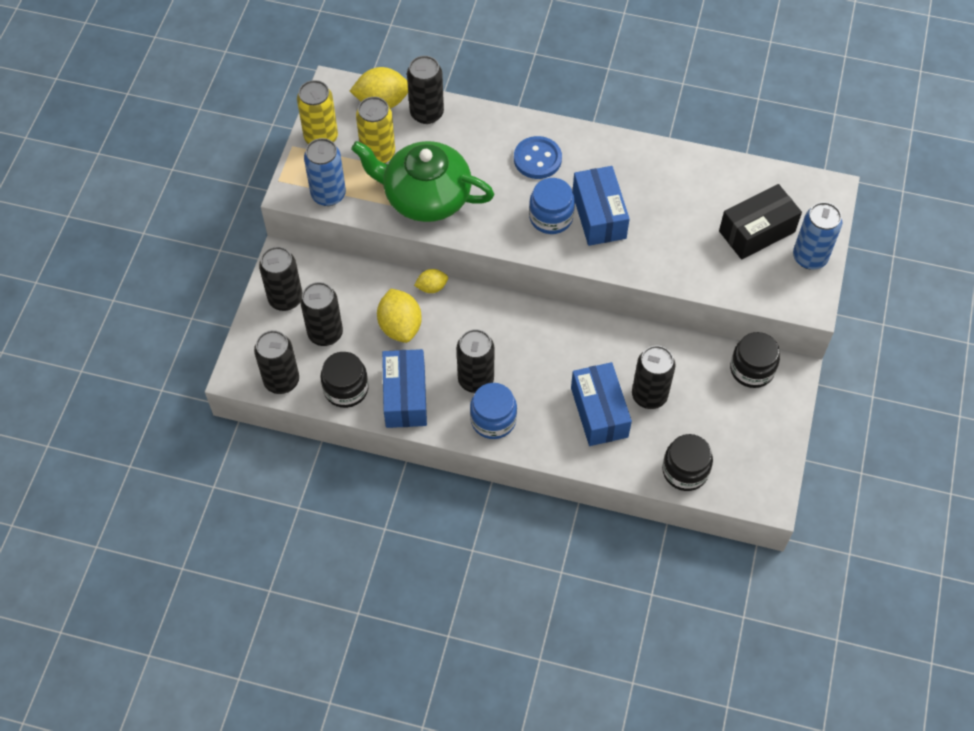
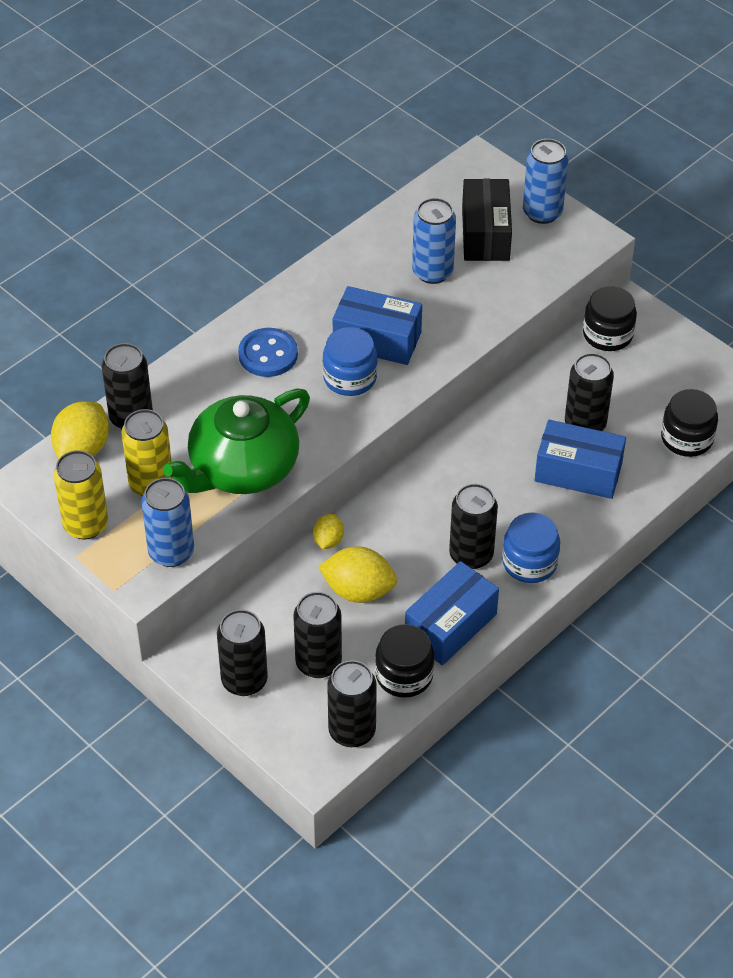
camera: 60 degrees left, 10 degrees down
(405, 397) = (450, 626): blue box -> blue box turned 75 degrees counterclockwise
(691, 217) = (432, 272): none -> blue can

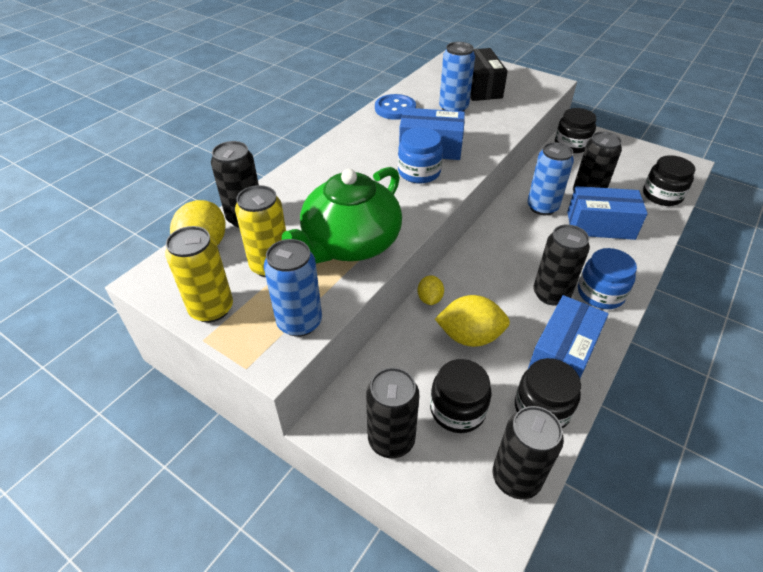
camera: 10 degrees left, 5 degrees down
(268, 354) = (350, 165): blue button -> blue button (395, 109)
(318, 663) = (457, 409): black can -> black jar
(542, 212) = (510, 74): blue can -> blue can (542, 207)

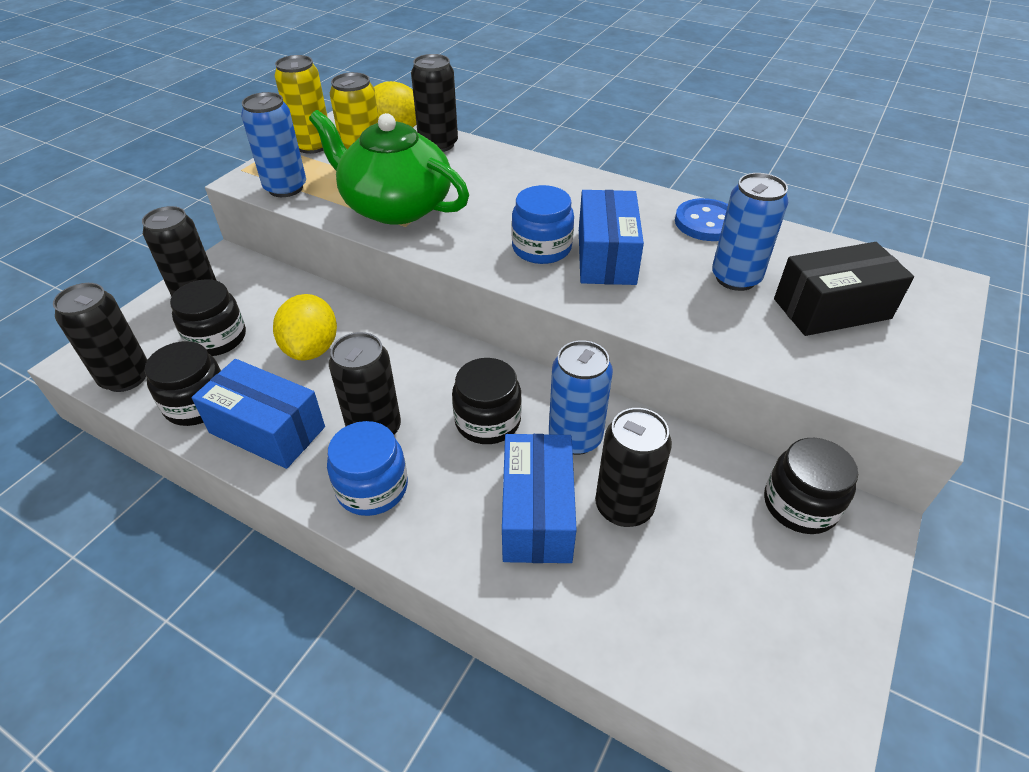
camera: 85 degrees right, 0 degrees up
(429, 299) = (374, 316): yellow lemon -> none
(662, 195) = (657, 646): black jar -> black jar (487, 421)

